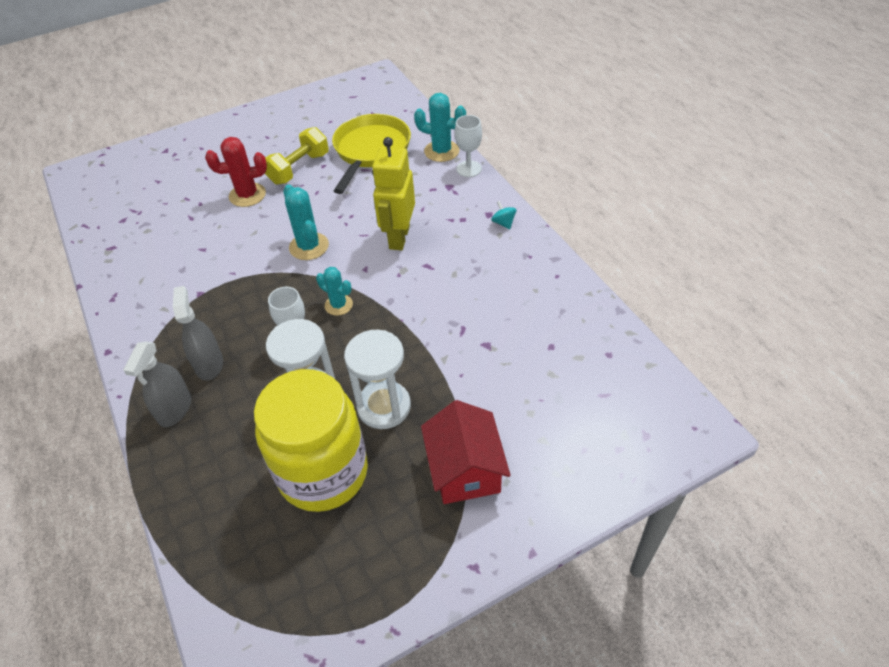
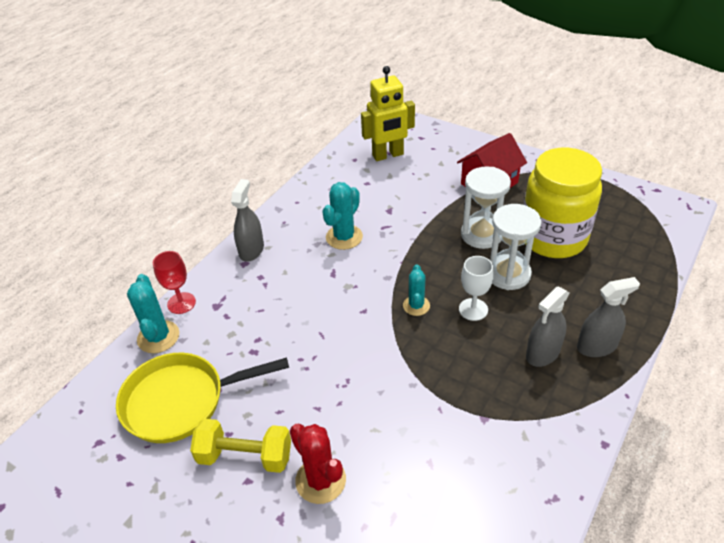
camera: 120 degrees left, 5 degrees down
(309, 246) = (364, 367): turquoise cactus -> turquoise cactus (344, 237)
(398, 237) = (310, 307): yellow robot -> yellow robot (388, 155)
(469, 169) = (181, 303): white goblet -> red goblet
(503, 223) = (251, 250): turquoise spinning top -> grey spray bottle

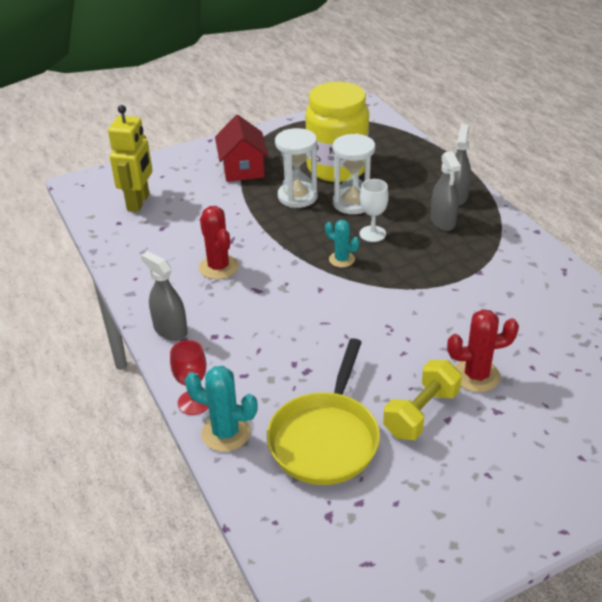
camera: 60 degrees left, 5 degrees down
(344, 237) = (218, 267): turquoise cactus -> red cactus

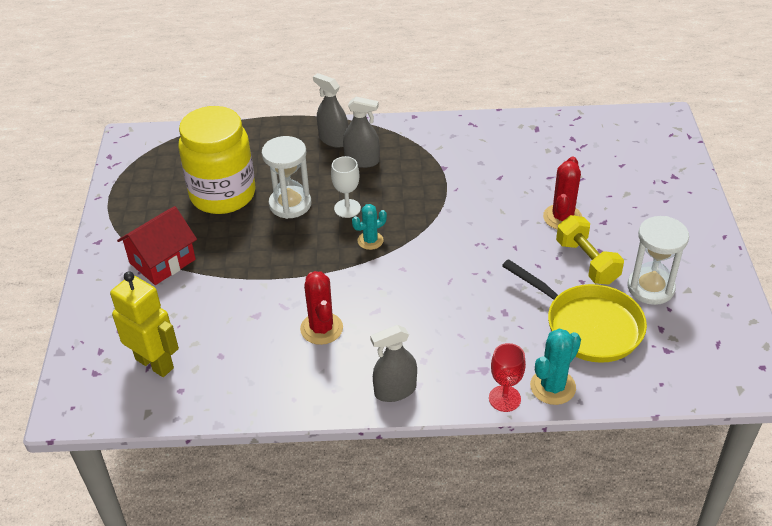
camera: 65 degrees left, 5 degrees up
(218, 267) = (321, 328): red cactus -> red cactus turned 75 degrees clockwise
(242, 168) = (162, 261): red house -> red house turned 60 degrees counterclockwise
(297, 197) = (249, 237): white hourglass -> white hourglass (650, 288)

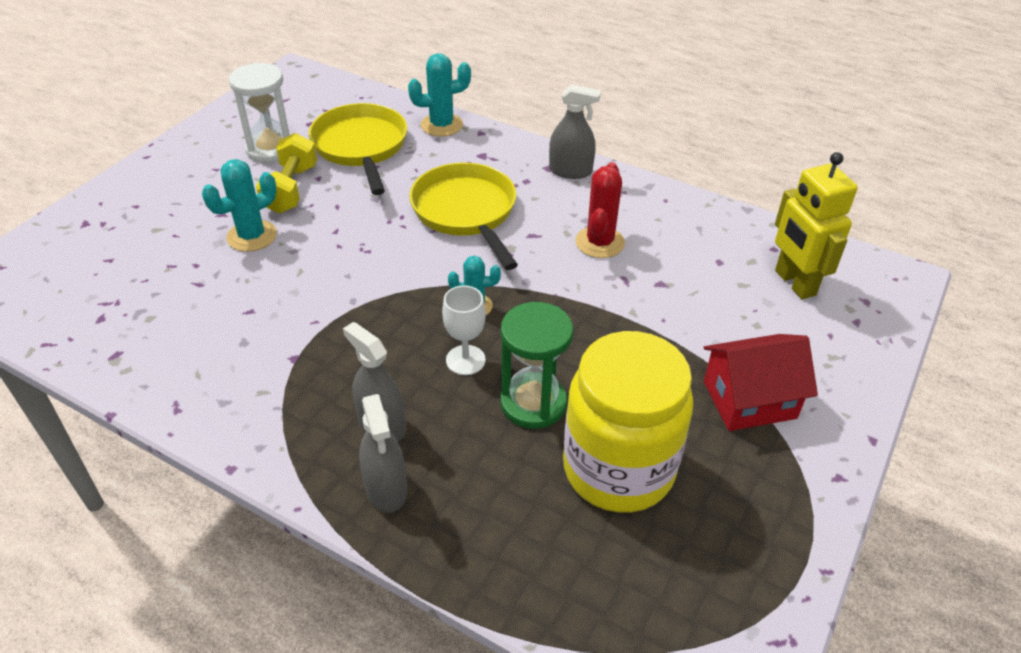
camera: 150 degrees left, 0 degrees up
(290, 204) = (533, 403): white hourglass -> green hourglass
(441, 306) = (466, 212): none -> yellow pan
(504, 398) = (487, 133): red goblet -> none
(562, 217) = (252, 236): red cactus -> turquoise cactus

